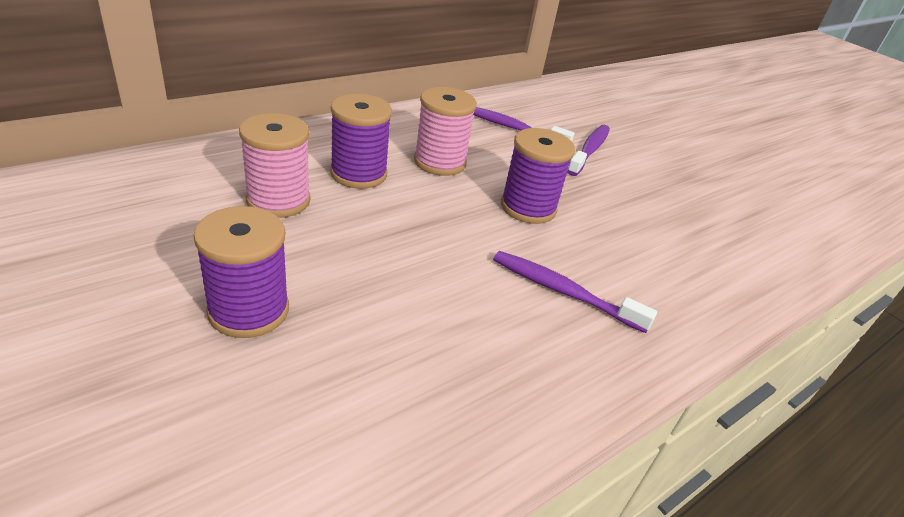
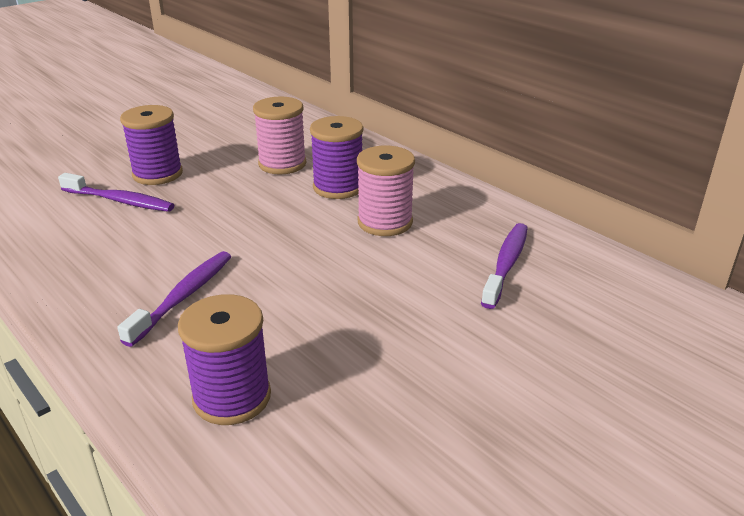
camera: 90 degrees right, 5 degrees down
(528, 207) = (322, 276): purple spool -> purple spool (232, 397)
(589, 150) = (496, 328): purple toothbrush -> purple toothbrush (120, 201)

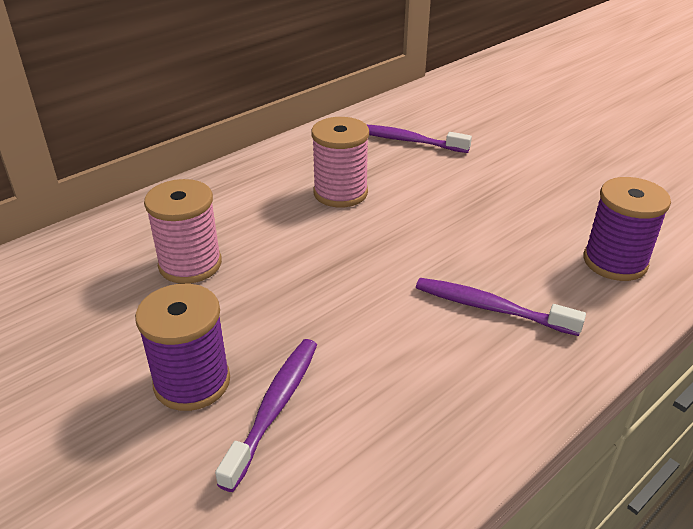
camera: 90 degrees left, 5 degrees up
(338, 187) = (262, 221): purple spool -> none

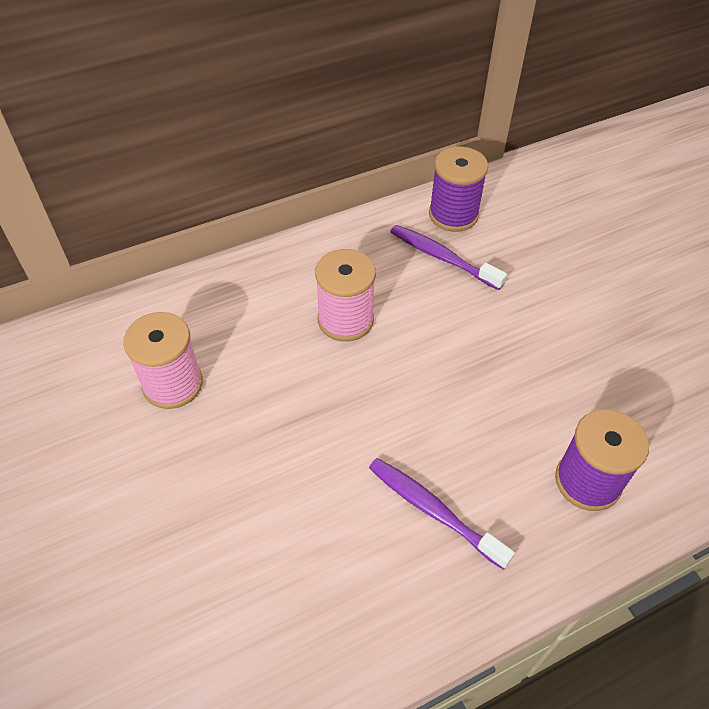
camera: 15 degrees right, 15 degrees up
(192, 382) = (131, 528): purple spool -> purple spool (453, 215)
(275, 407) = (191, 576): purple toothbrush -> none

